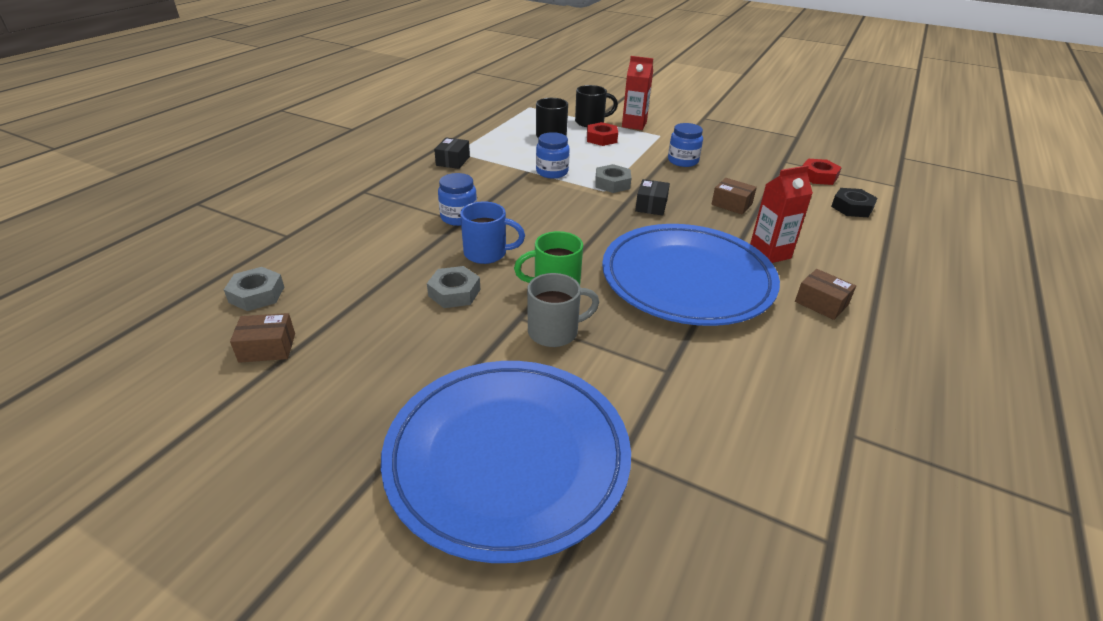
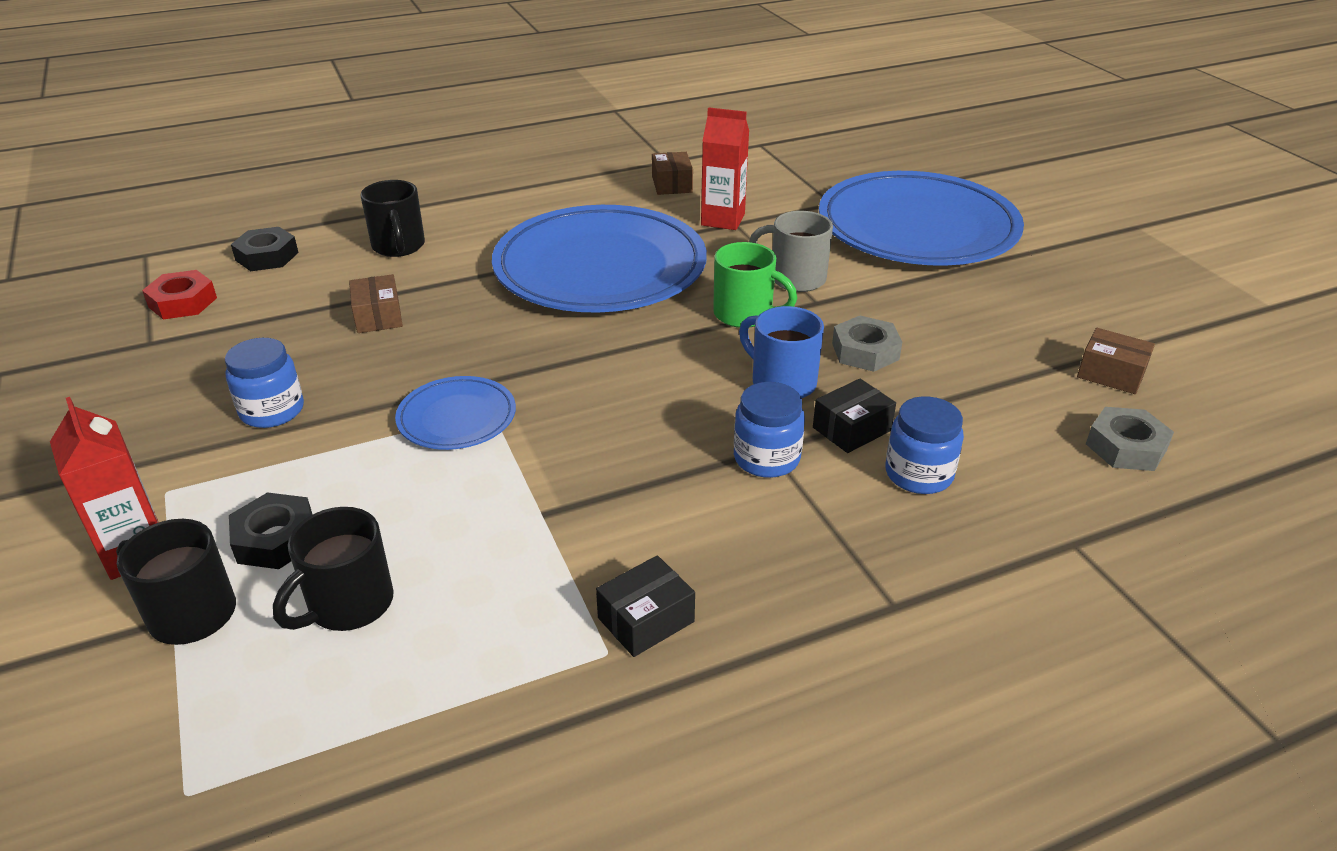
camera: 140 degrees left, 0 degrees up
(552, 172) = (507, 489): blue jar -> blue jar (918, 474)
(601, 138) = (276, 539): red nut -> black nut
(612, 183) = (457, 418): grey nut -> blue plate
(651, 205) = (475, 358): black box -> black box (852, 429)
(769, 253) = (470, 255): red carton -> red carton (723, 220)
(815, 241) = (399, 247): none -> black mug
(821, 303) = (523, 210): brown box -> brown box (672, 184)

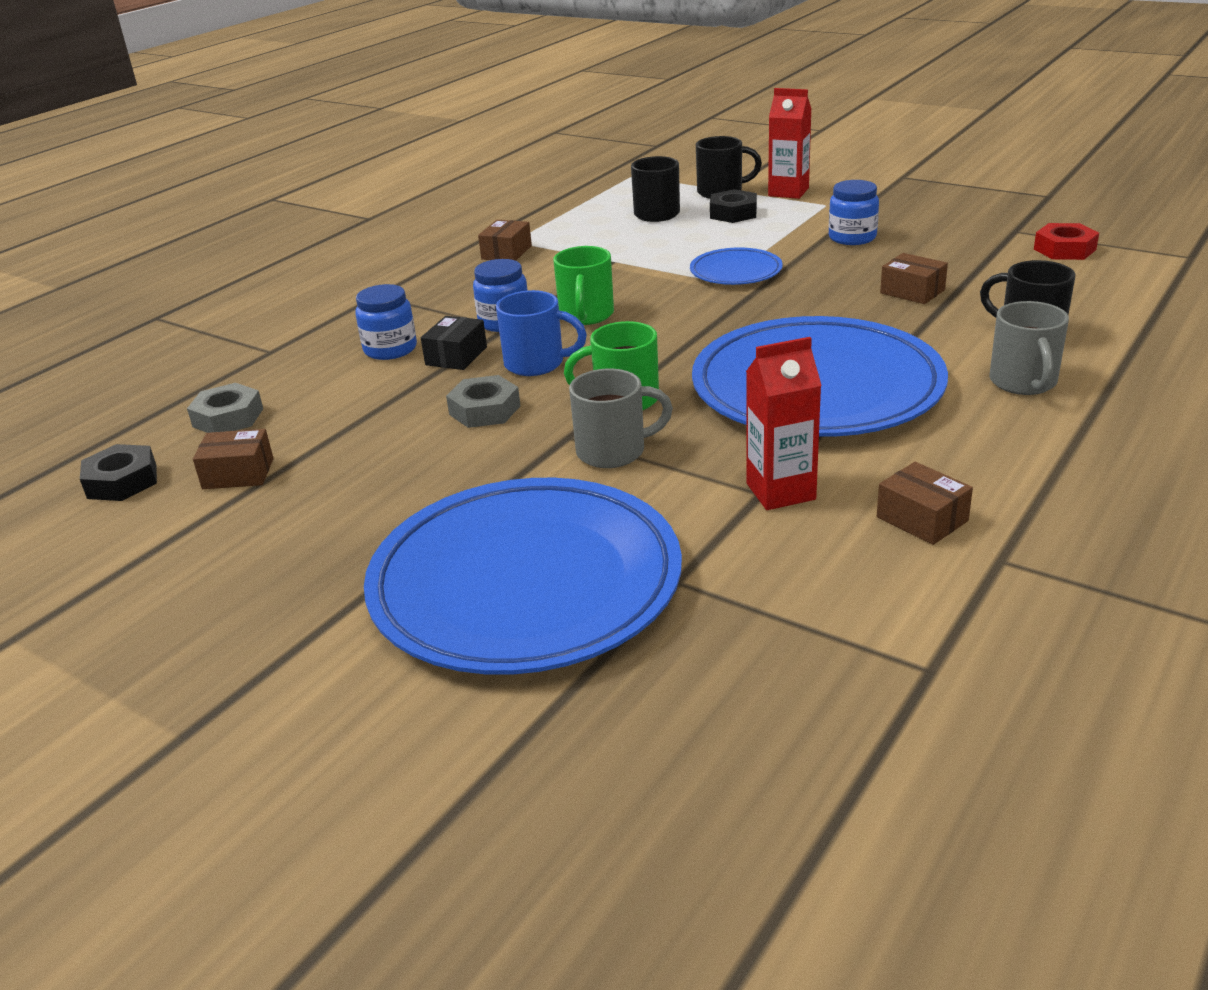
camera: 150 degrees right, 5 degrees down
(267, 256) = (1104, 289): black nut -> black nut (122, 481)
(478, 221) = (1023, 383): none -> grey mug
(646, 620) = (506, 252): black box -> brown box
(675, 426) = (586, 316): none -> green mug

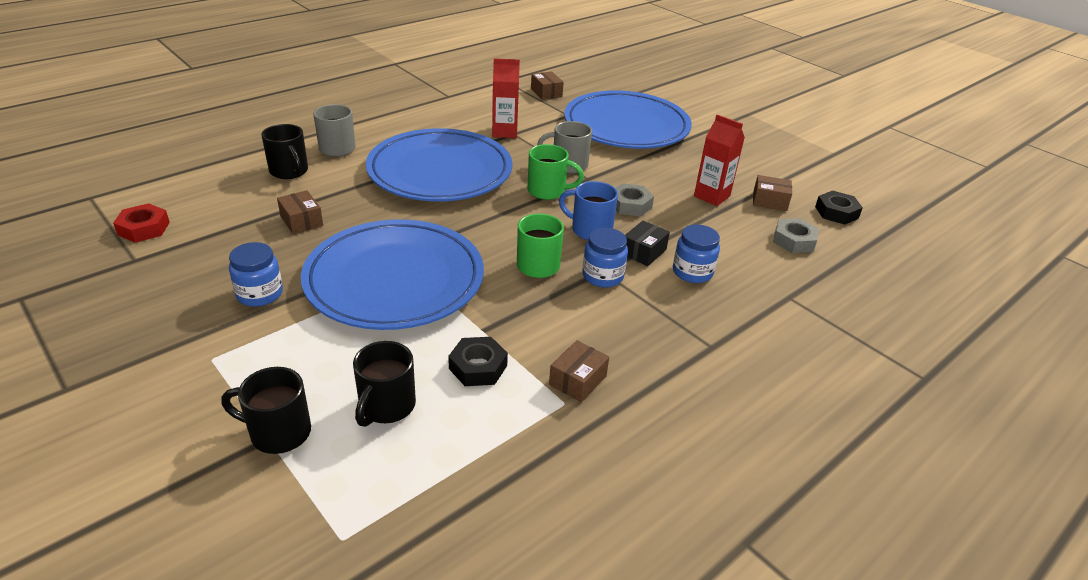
camera: 170 degrees left, 5 degrees up
(733, 213) = (312, 376): black nut -> black nut (478, 367)
(736, 272) = (394, 280): blue plate -> blue plate, size x2.21
(788, 192) = (213, 401): red carton -> red carton (712, 196)
(922, 519) = (459, 111): brown box -> brown box (546, 93)

